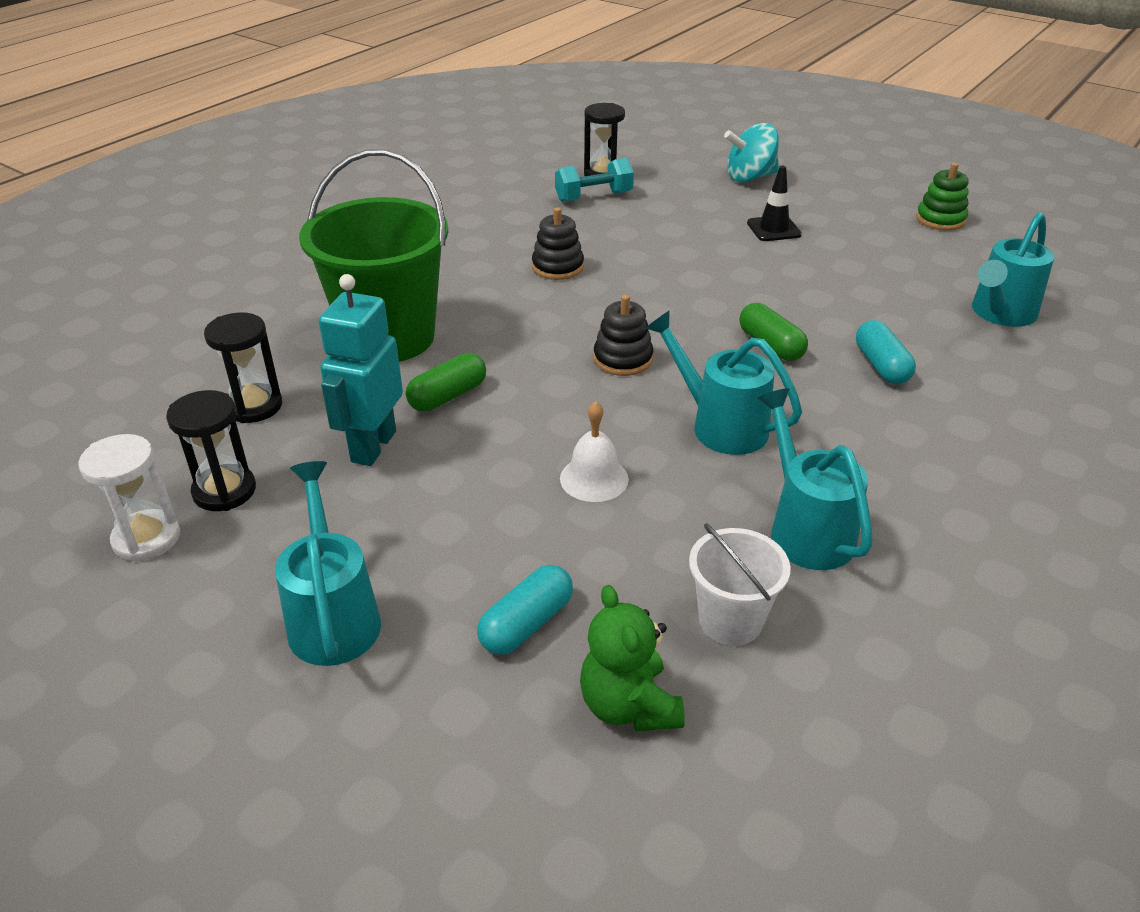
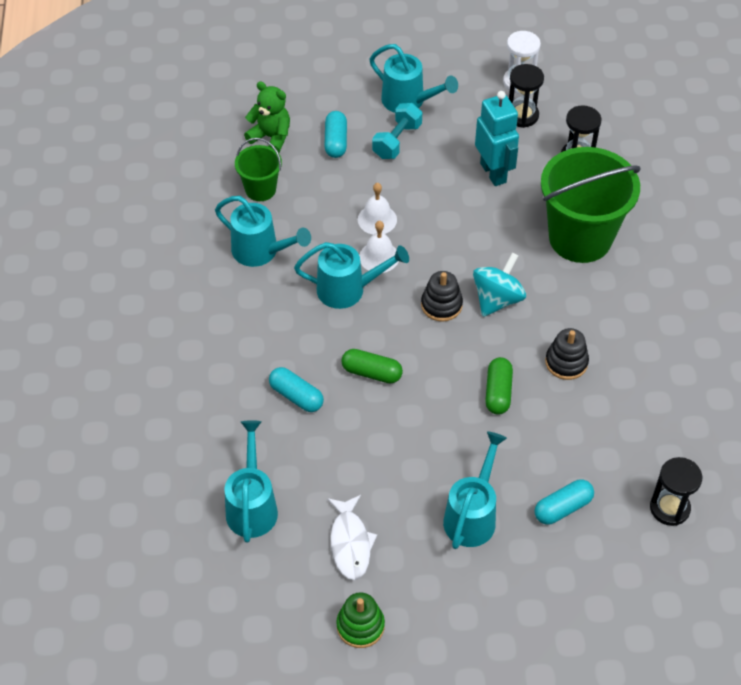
camera: 140 degrees right, 15 degrees up
(448, 396) = (498, 221): green capsule -> green capsule (498, 392)
(593, 197) = (639, 467): turquoise dumbbell -> turquoise dumbbell (397, 141)
(641, 437) = (379, 257): none -> white bell
(688, 204) = (562, 508): none -> turquoise capsule
(730, 620) = (260, 189): white bucket -> green bucket
(750, 177) = (557, 591): turquoise spinning top -> turquoise spinning top (497, 299)
(773, 229) = (472, 515): black traffic cone -> turquoise watering can
(909, 257) = (350, 543): none -> white fish

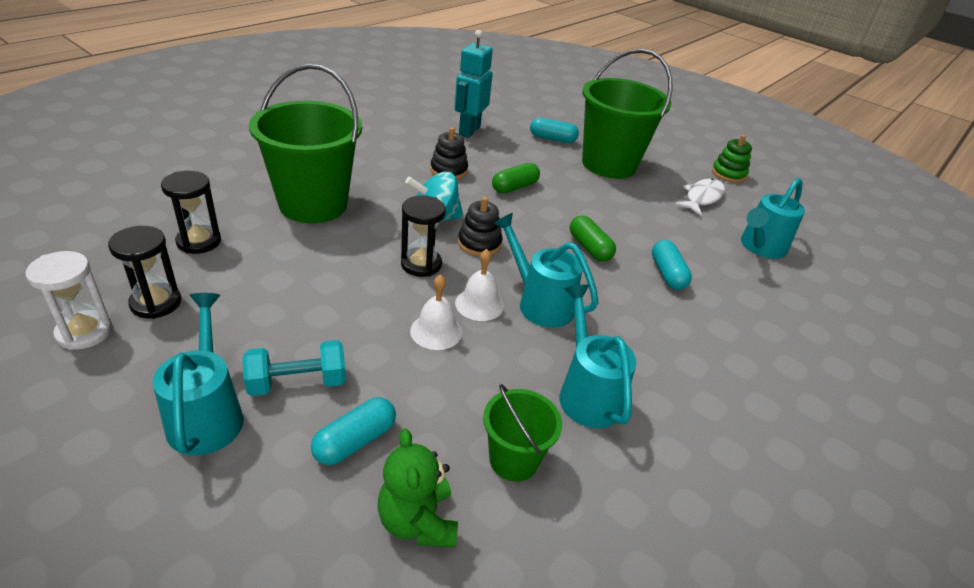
camera: 140 degrees left, 15 degrees down
(472, 515) = (609, 164): turquoise watering can -> green bucket
(493, 173) = (277, 284): turquoise robot -> turquoise robot (469, 131)
(669, 508) = (497, 110): black hourglass -> black hourglass (421, 264)

